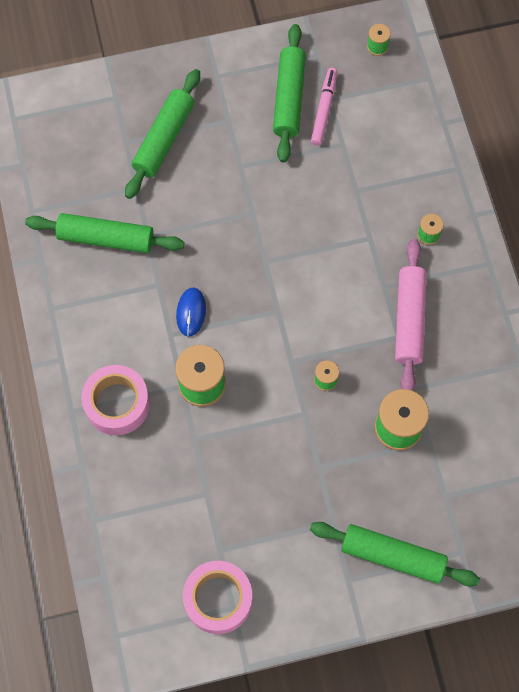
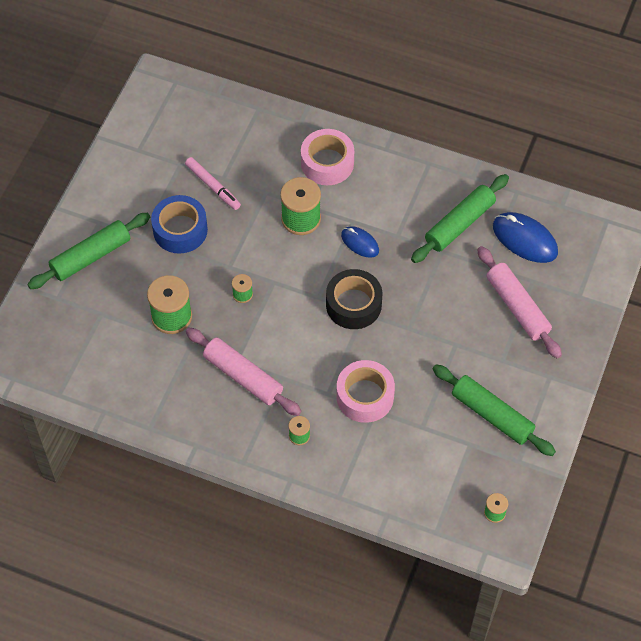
camera: 125 degrees right, 10 degrees down
(84, 173) = (525, 239): none -> blue mouse
(164, 139) = (517, 307): green rolling pin -> pink rolling pin
(218, 599) = (150, 145): pink tape -> pink tape (365, 396)
(263, 275) = (353, 304): none -> black tape
(298, 490) = (180, 230): none -> blue tape
(324, 109) = (463, 433): pink marker -> pink marker (213, 186)

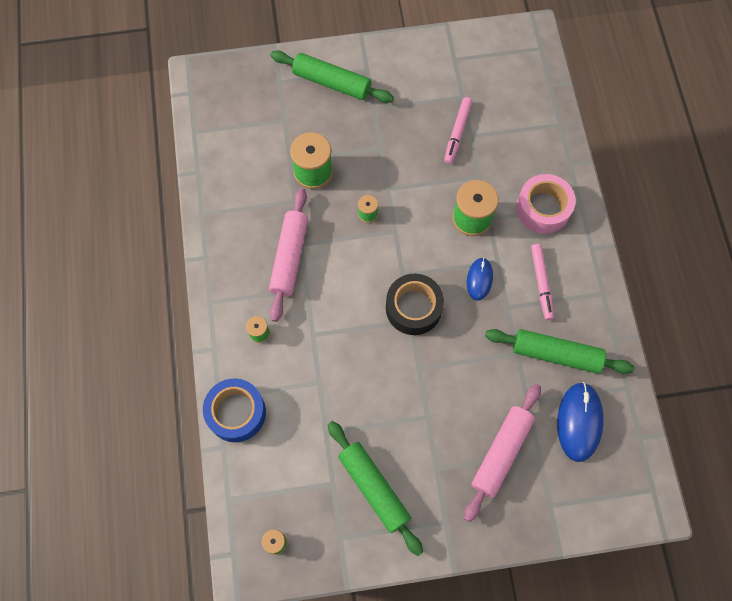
camera: 60 degrees right, 10 degrees up
(180, 230) = (399, 132): blue tape -> blue tape (236, 412)
(365, 396) = (328, 366): pink tape -> none
(392, 201) = (541, 283): none -> pink marker
(492, 415) = (374, 488): green rolling pin -> green rolling pin turned 45 degrees counterclockwise

